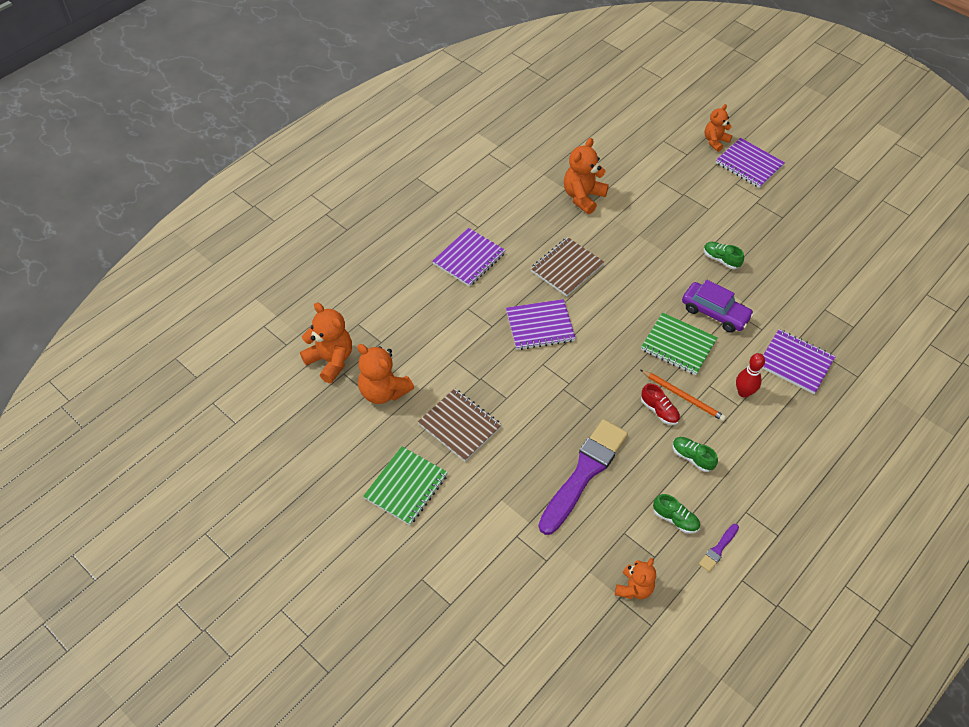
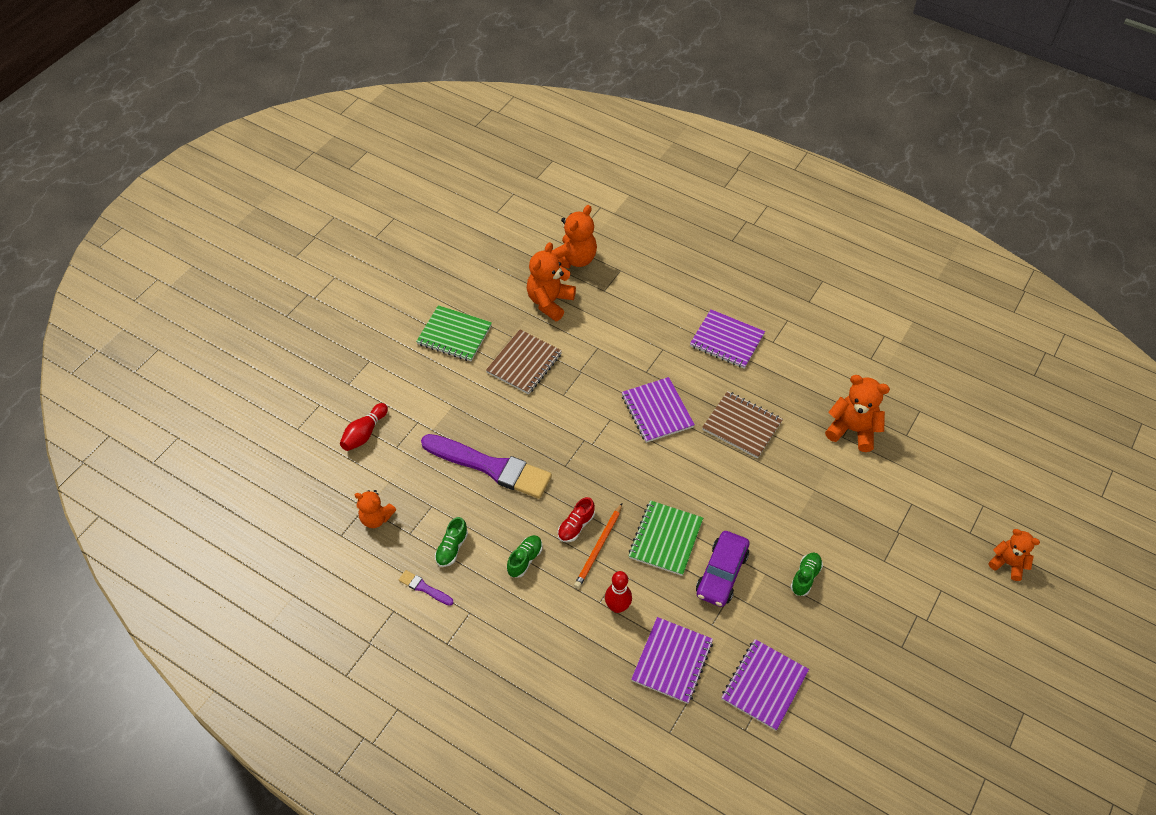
camera: 80 degrees right, 0 degrees up
(523, 591) = (364, 433): none -> red bowling pin
(749, 164) = (981, 605): purple notebook -> purple notebook (764, 685)

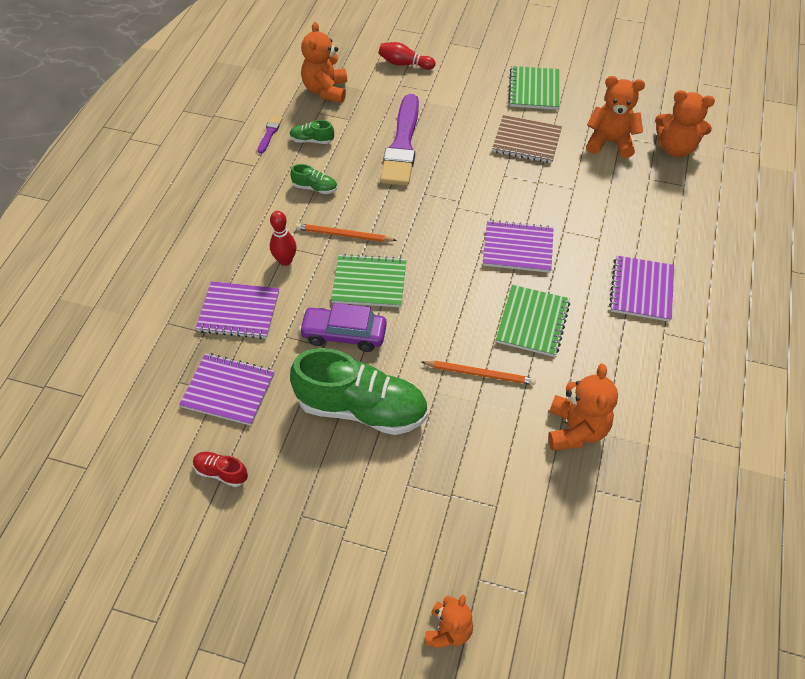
camera: 75 degrees right, 0 degrees up
(376, 518) = (326, 91): orange teddy bear -> orange teddy bear, size x1.54
(576, 526) = (361, 214): red shoe -> red shoe (221, 472)
(657, 411) = (517, 248): purple notebook -> purple notebook turned 45 degrees clockwise
(742, 426) = (532, 322): brown notebook -> green notebook
(787, 479) = (480, 374): none -> orange pencil
(805, 577) = (362, 409): green shoe -> green shoe, size x2.38

